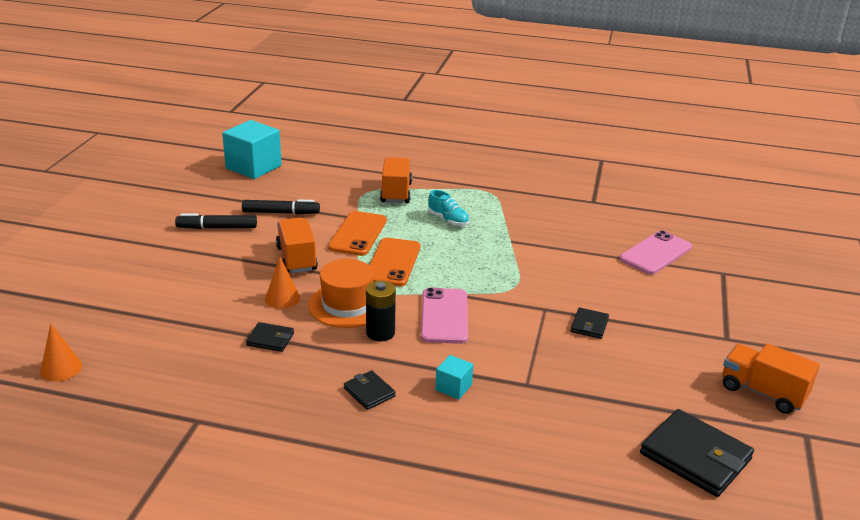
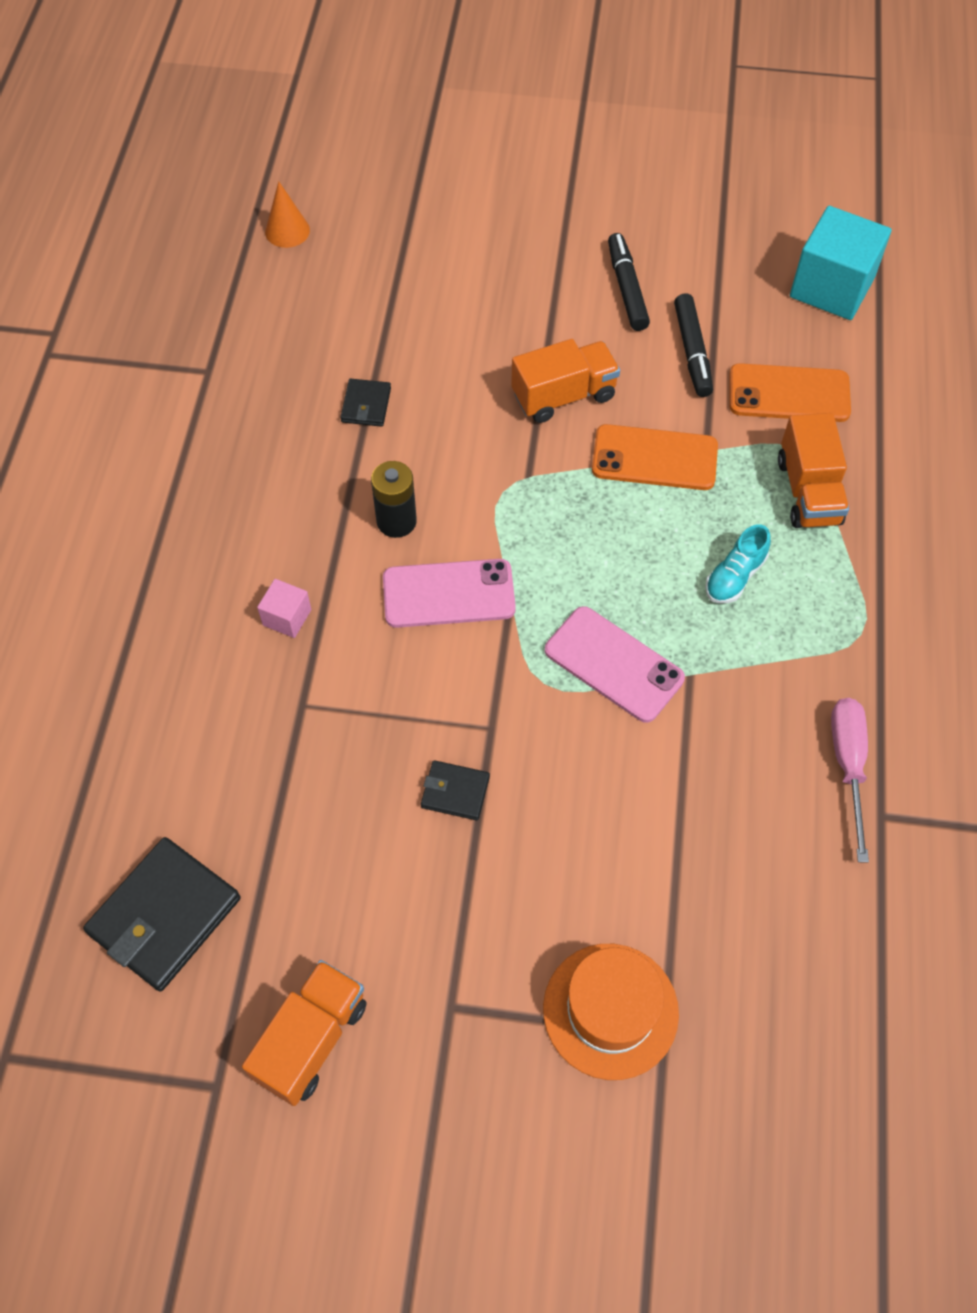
camera: 85 degrees right, 30 degrees up
(282, 298) = (460, 399): orange cone -> none
(347, 305) = (457, 474): orange hat -> orange hat (610, 1010)
(369, 392) = (269, 525): black wallet -> none
(393, 262) = (580, 514): orange phone -> orange phone (789, 393)
(396, 193) = (808, 491): orange truck -> orange truck turned 90 degrees clockwise
(453, 387) = (287, 617): turquoise cube -> pink cube
(566, 205) = (848, 765): none -> pink screwdriver
(656, 253) = (706, 918): pink phone -> pink phone (613, 664)

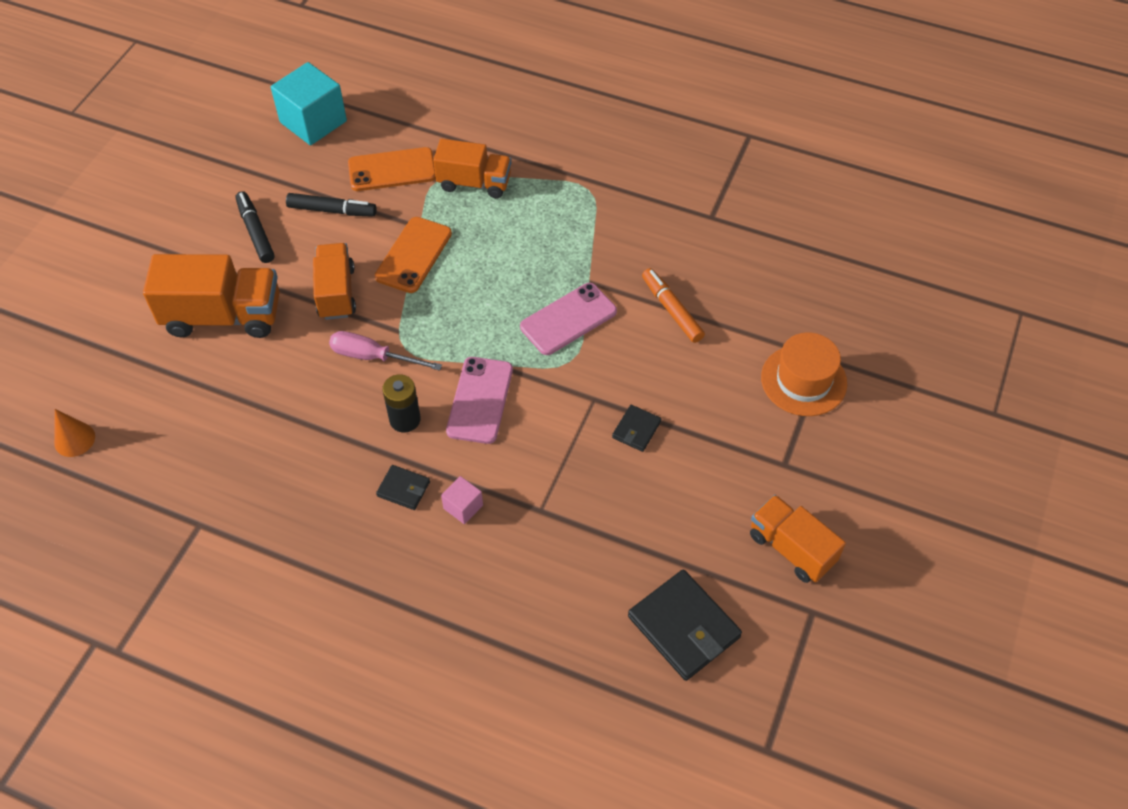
camera: 75 degrees left, 5 degrees down
(366, 405) = (288, 418): black wallet -> black wallet (403, 489)
(490, 299) = (223, 316): none -> orange truck
(627, 288) = (256, 231): black marker -> black marker turned 60 degrees clockwise
(678, 795) = (672, 310): none -> orange marker
(735, 576) = (524, 238): turquoise shoe -> none
(789, 393) = (392, 170): orange phone -> orange phone turned 60 degrees clockwise
(848, 765) = (675, 222): pink screwdriver -> pink screwdriver (373, 357)

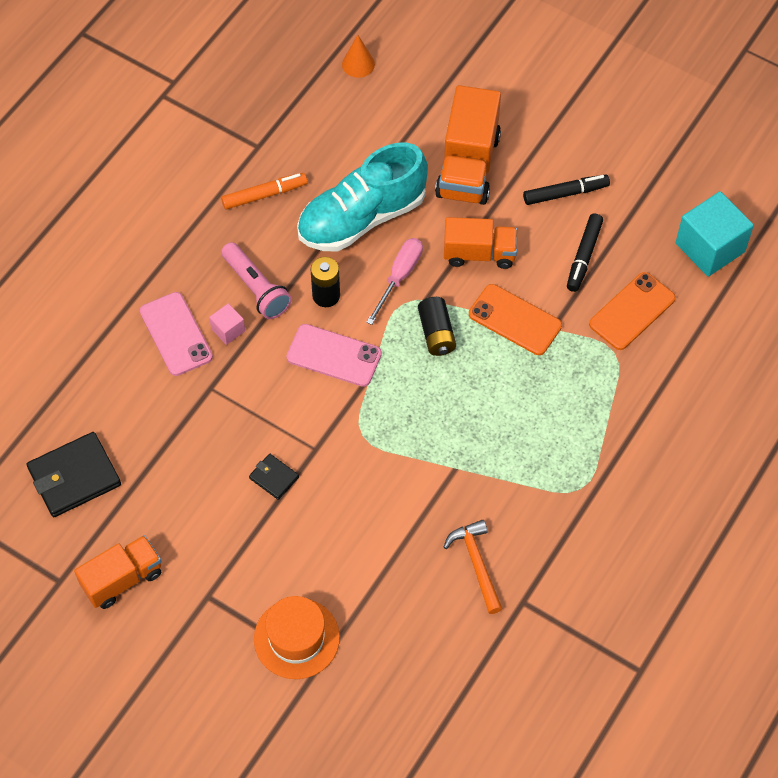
camera: 100 degrees right, 5 degrees up
(298, 402) = (362, 217): none -> turquoise shoe
(392, 170) = (632, 311): orange phone -> orange phone turned 45 degrees clockwise
(403, 489) = (256, 288): black wallet -> pink flashlight
(439, 316) = (436, 333): none -> black battery
(474, 183) = (604, 383): orange truck -> none
(568, 319) = (411, 442): pink phone -> pink phone (176, 334)
(672, 310) = (406, 536): orange marker -> orange marker (264, 195)
(684, 253) = (476, 564): none -> orange hammer

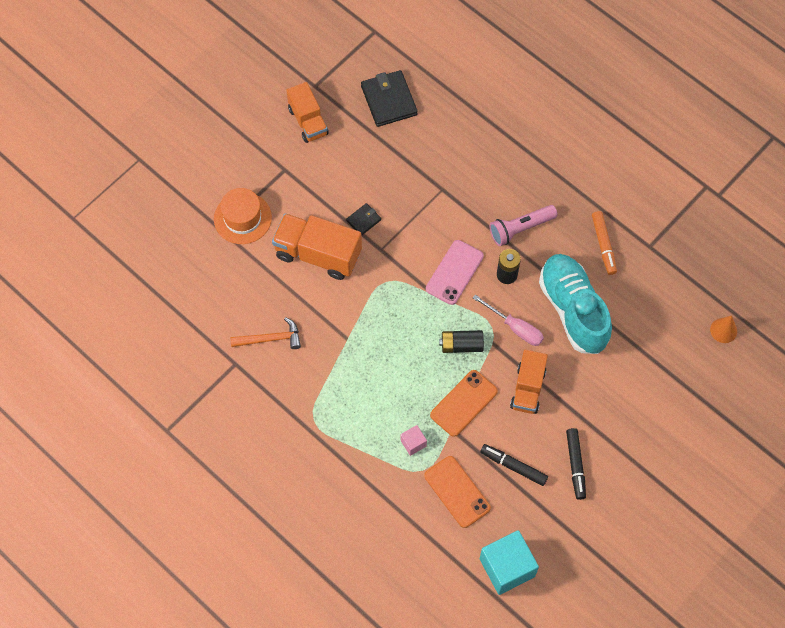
camera: 100 degrees right, 5 degrees up
(176, 334) = (490, 172): pink phone -> none
(228, 330) = (488, 206): pink cube -> pink cube (413, 443)
(468, 166) = (612, 395): orange truck -> orange truck (318, 254)

